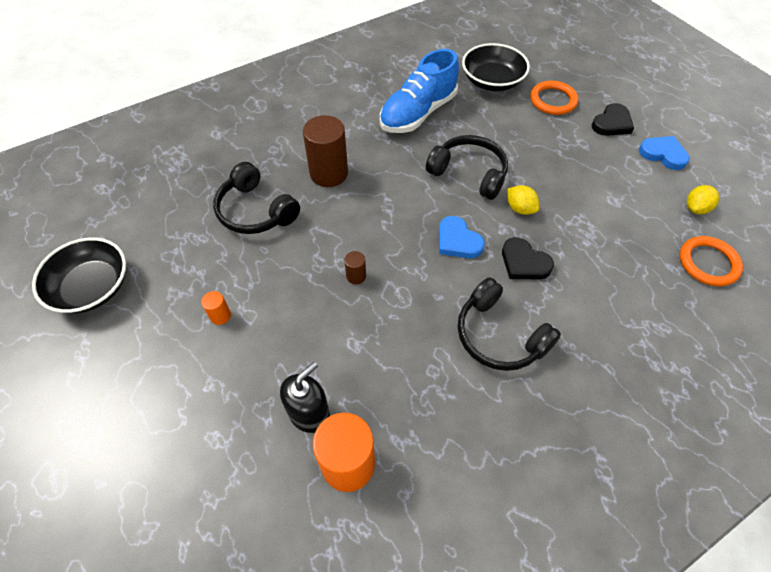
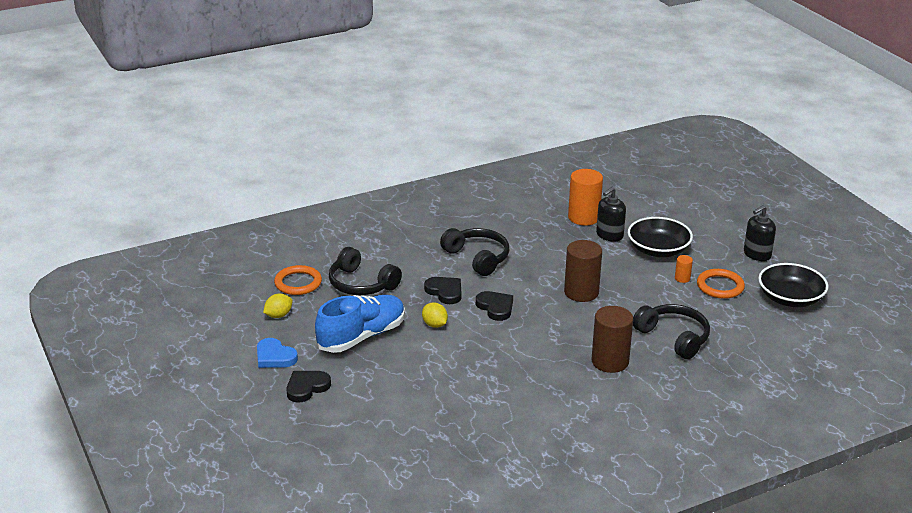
camera: 175 degrees left, 25 degrees down
(94, 383) = (757, 254): none -> black soap dispenser
(356, 276) = (581, 292): brown cylinder -> brown cylinder, size x2.19
(418, 113) = (515, 412): blue shoe -> blue shoe (361, 336)
(457, 241) = (495, 307): blue heart -> black heart
(469, 173) = (473, 353): black headphones -> black headphones (361, 284)
(492, 81) = (420, 443): black bowl -> black bowl (658, 250)
(553, 100) = (358, 415): orange ring -> orange ring (720, 286)

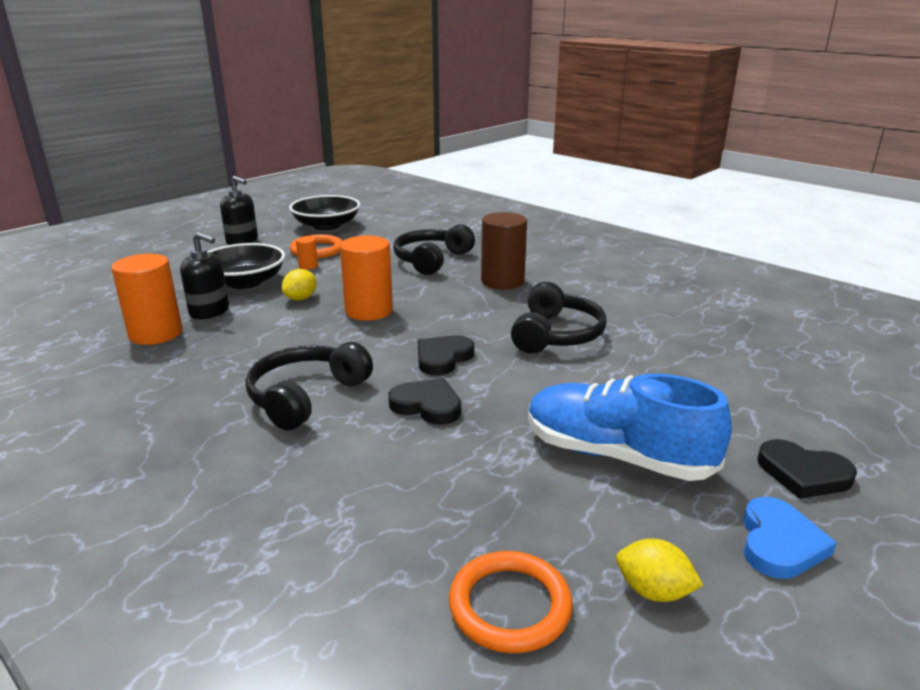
camera: 110 degrees left, 5 degrees down
(361, 284) = (456, 503): black headphones -> black headphones (556, 334)
(434, 325) = (524, 396): yellow lemon -> yellow lemon (301, 298)
(445, 292) = (427, 405): black heart -> black heart turned 90 degrees clockwise
(581, 292) = (369, 311): brown cylinder -> orange cylinder

